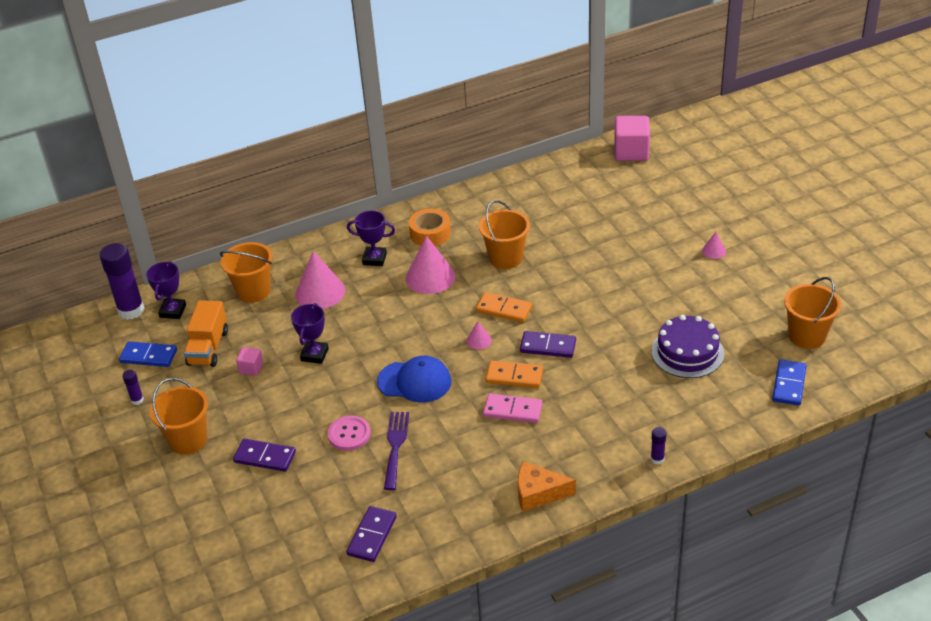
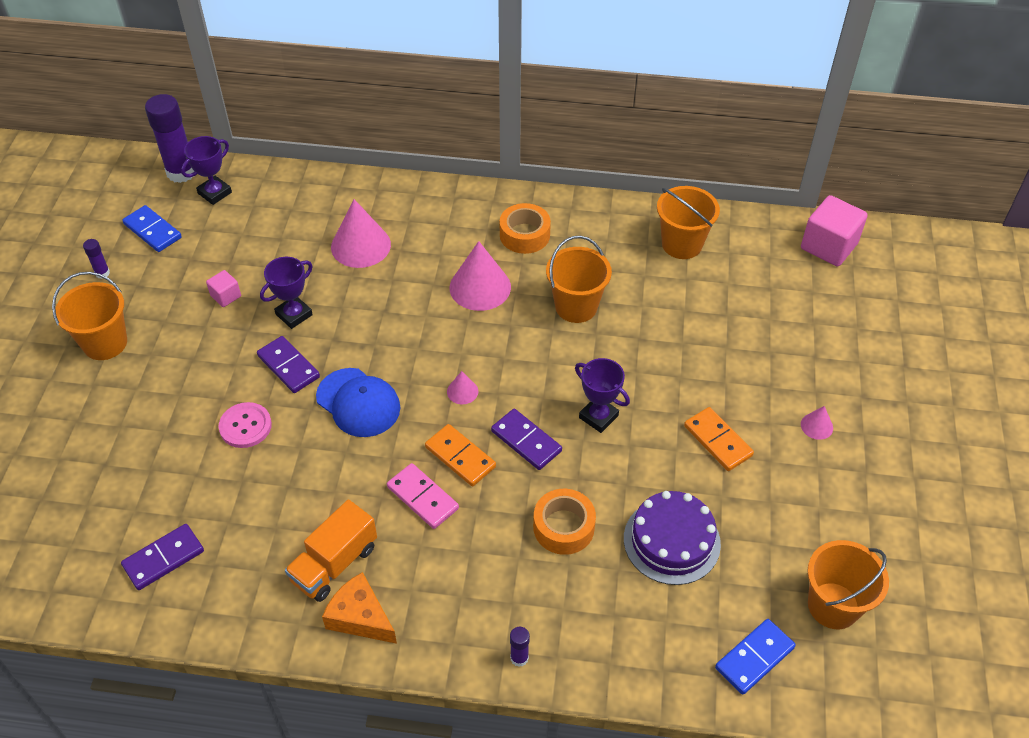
camera: 30 degrees right, 10 degrees up
(208, 348) = (209, 251): orange truck -> orange truck (334, 564)
(253, 291) = (302, 210): orange bucket -> orange bucket (682, 244)
(265, 457) = (151, 404): purple domino -> purple domino (288, 366)
(374, 259) = (444, 235): purple trophy -> purple trophy (598, 416)
(395, 446) = (275, 467): purple fork -> none
(504, 309) = (520, 368): orange domino -> orange domino (717, 441)
(617, 379) = (563, 527): none -> orange tape

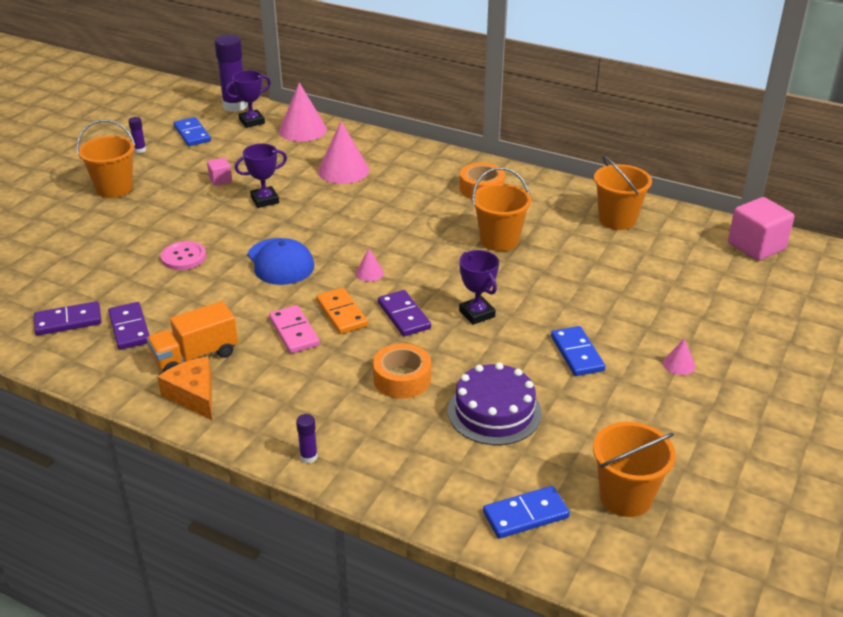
camera: 20 degrees right, 15 degrees down
(288, 366) = (240, 229): purple domino -> purple domino (129, 328)
(480, 287) = (424, 213): pink cone -> pink cone (302, 130)
(717, 441) = (577, 353): orange domino -> blue domino

